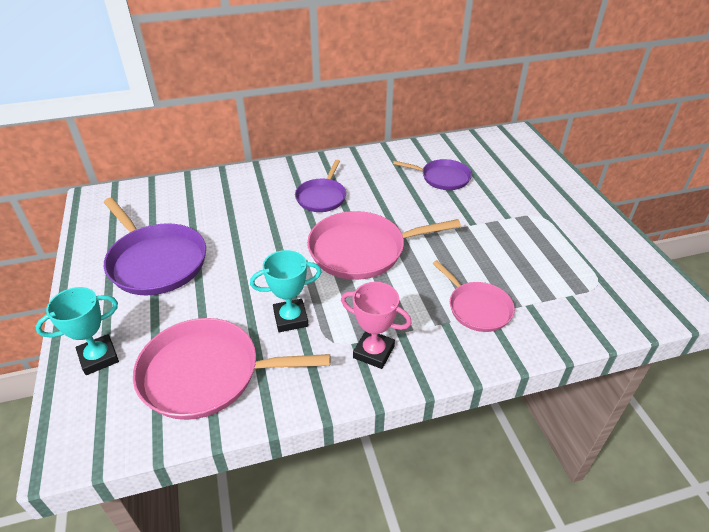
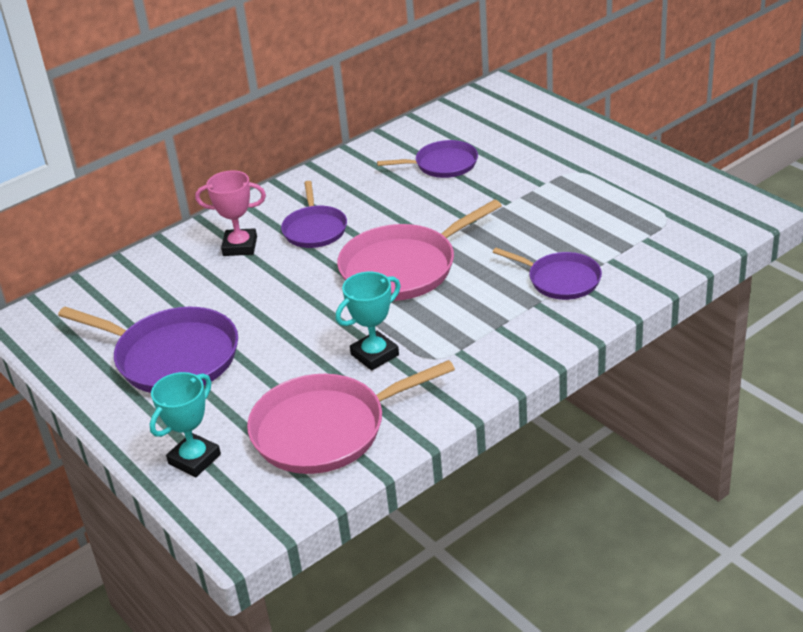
camera: 20 degrees left, 5 degrees down
(373, 352) = (482, 352): pink trophy -> pink trophy (240, 246)
(477, 308) = (560, 280): pink pan -> purple pan

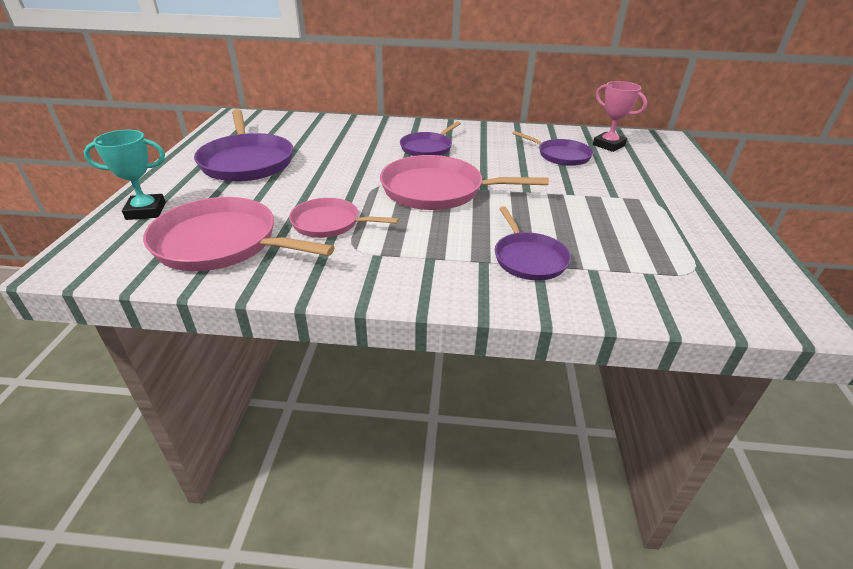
camera: 40 degrees right, 0 degrees up
(240, 246) = (377, 136): pink trophy -> pink trophy (608, 145)
(375, 355) = (329, 223): turquoise trophy -> pink pan

